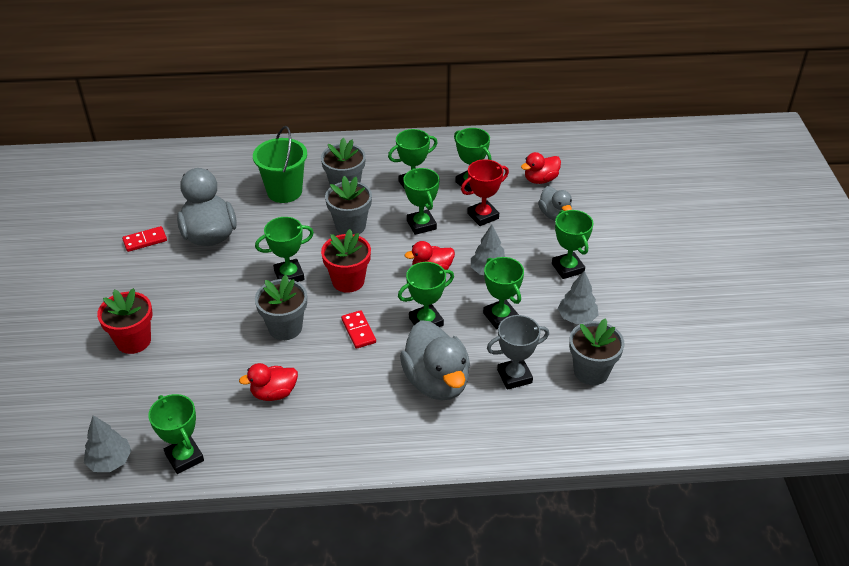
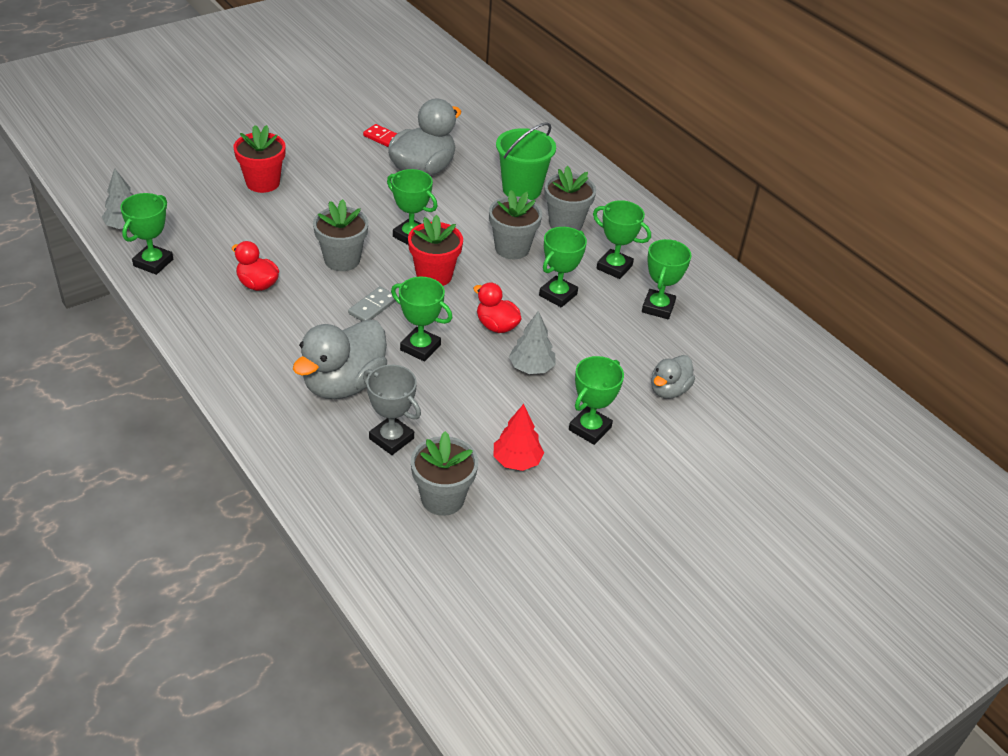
camera: 55 degrees right, 0 degrees up
(358, 331) = (373, 307): red domino -> grey domino
(483, 216) = (613, 334): red trophy -> none
(500, 317) = (470, 399): green trophy -> none
(540, 179) = (718, 359): red duck -> none
(577, 317) = (517, 461): grey tree -> red tree

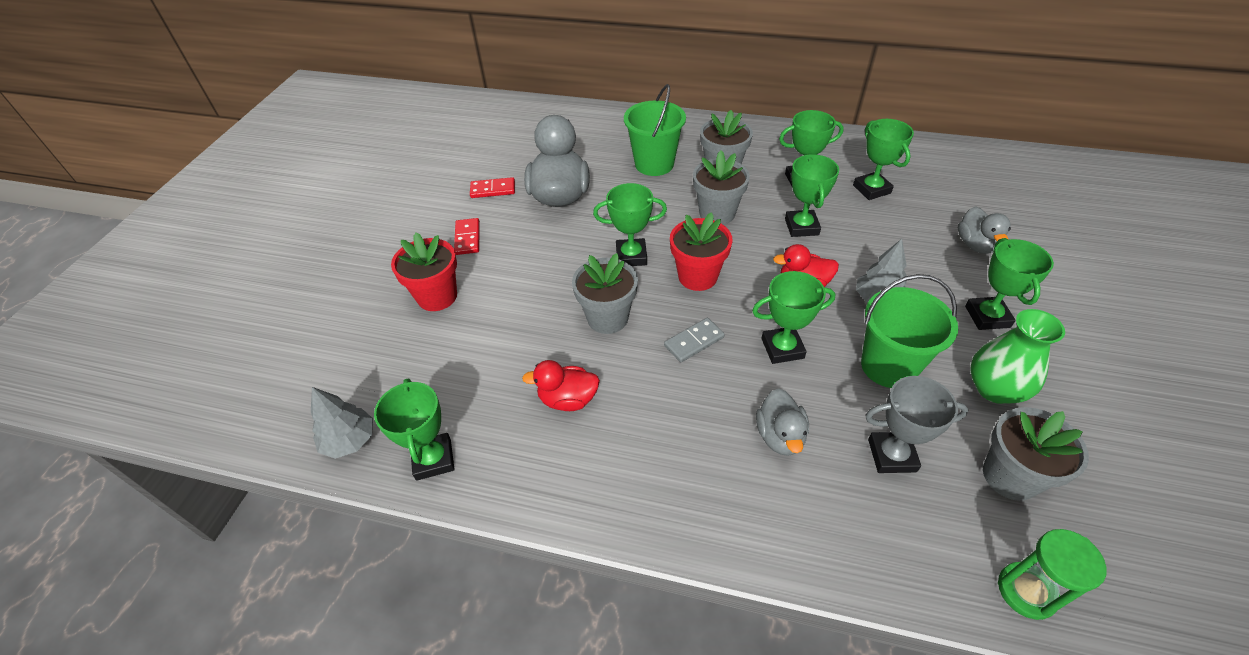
camera: 35 degrees left, 5 degrees up
(326, 160) = (467, 238): none -> red domino
(344, 384) = (780, 436): grey duck -> grey duck, size x0.56
(357, 539) = (1026, 591): none -> green hourglass
(373, 307) = (694, 341): grey domino -> grey domino turned 60 degrees clockwise
(470, 402) = (888, 366): none -> green bucket
(517, 461) = (994, 389): red tree -> green vase

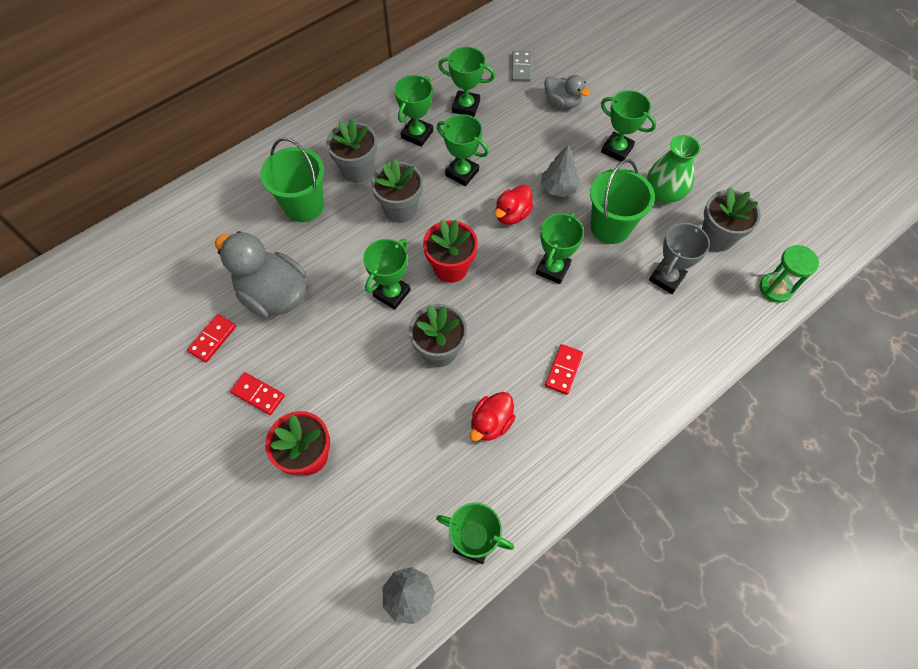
camera: 55 degrees left, 15 degrees up
(679, 425) = (563, 370): none -> red domino
(694, 341) = (505, 313): grey domino -> grey domino (521, 68)
(780, 436) = (613, 322): grey duck -> none

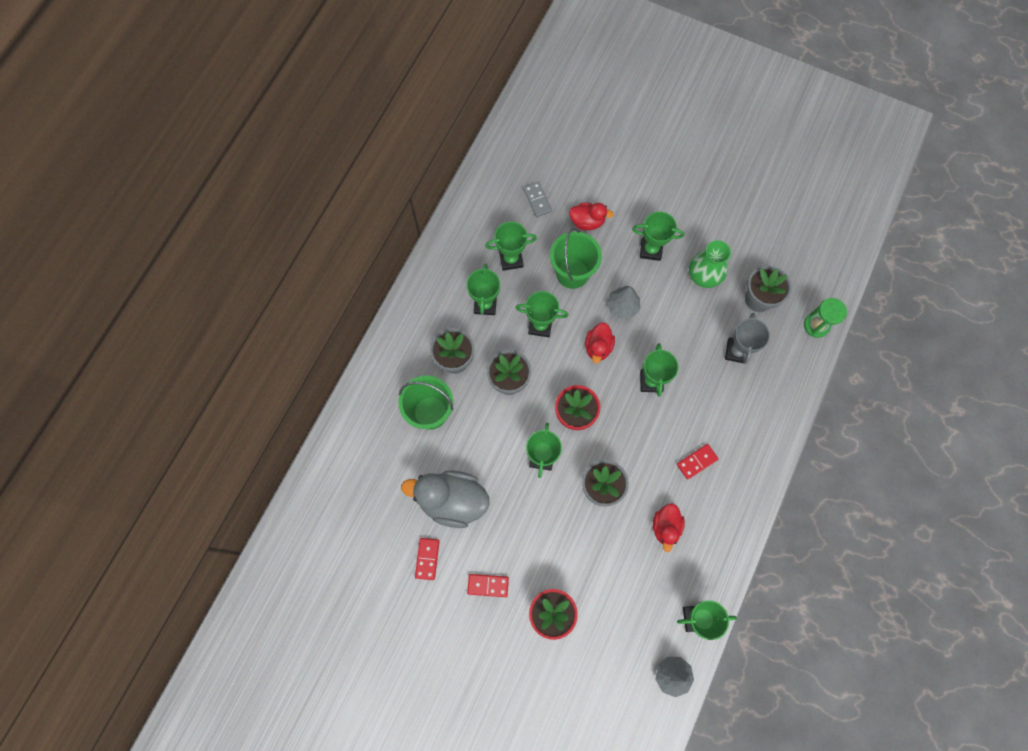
camera: 25 degrees left, 10 degrees up
(562, 102) = (587, 222): grey duck -> red duck
(563, 370) = (697, 462): red domino -> red domino turned 60 degrees clockwise
(610, 227) = (677, 325): green bucket -> green bucket (572, 273)

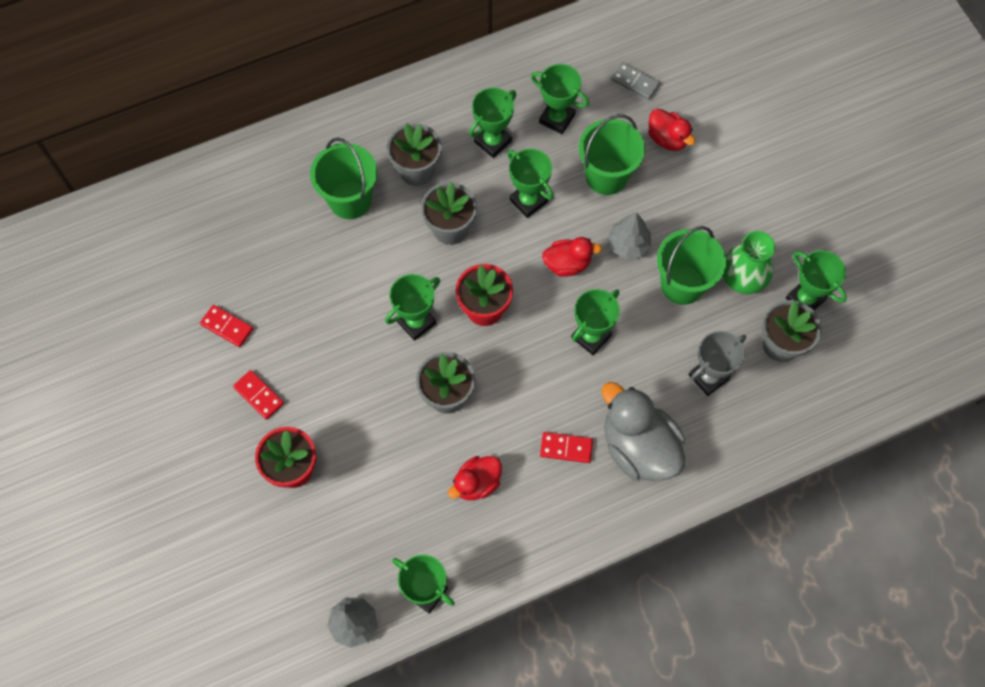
camera: 40 degrees right, 5 degrees down
(427, 559) = (227, 327): red domino -> red domino turned 75 degrees clockwise
(452, 501) = (297, 294): grey duck -> grey duck (638, 447)
(537, 200) = (635, 82): grey domino -> grey domino turned 75 degrees counterclockwise
(598, 347) = (567, 264): red duck -> red duck turned 150 degrees counterclockwise
(651, 250) = (709, 213): green trophy -> green trophy (805, 299)
(674, 306) = (682, 284): none -> green bucket
(816, 325) = (821, 418): green hourglass -> none

